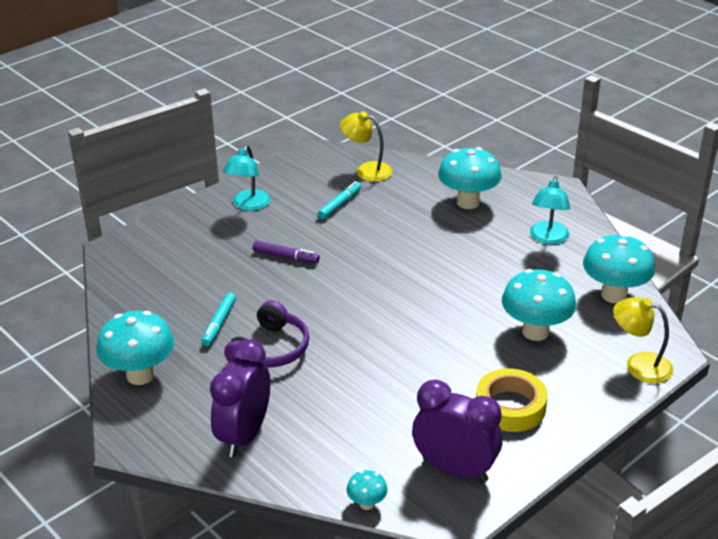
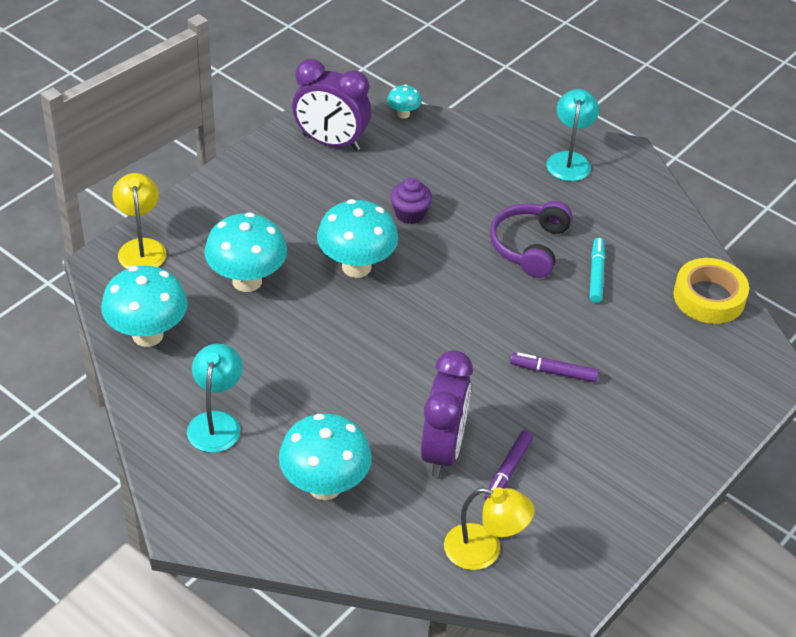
camera: 170 degrees right, 10 degrees up
(140, 375) = (649, 213): turquoise mushroom -> turquoise mushroom (356, 267)
(244, 435) = (525, 162): purple clock -> purple clock (442, 450)
(248, 205) = (635, 462): turquoise lamp -> turquoise lamp (569, 160)
(339, 204) = (508, 471): turquoise marker -> purple marker
(378, 385) = (410, 214): none -> purple cupcake
(510, 406) = (279, 199): yellow tape -> yellow tape (709, 297)
(639, 365) = (141, 248): yellow lamp -> yellow lamp turned 120 degrees counterclockwise

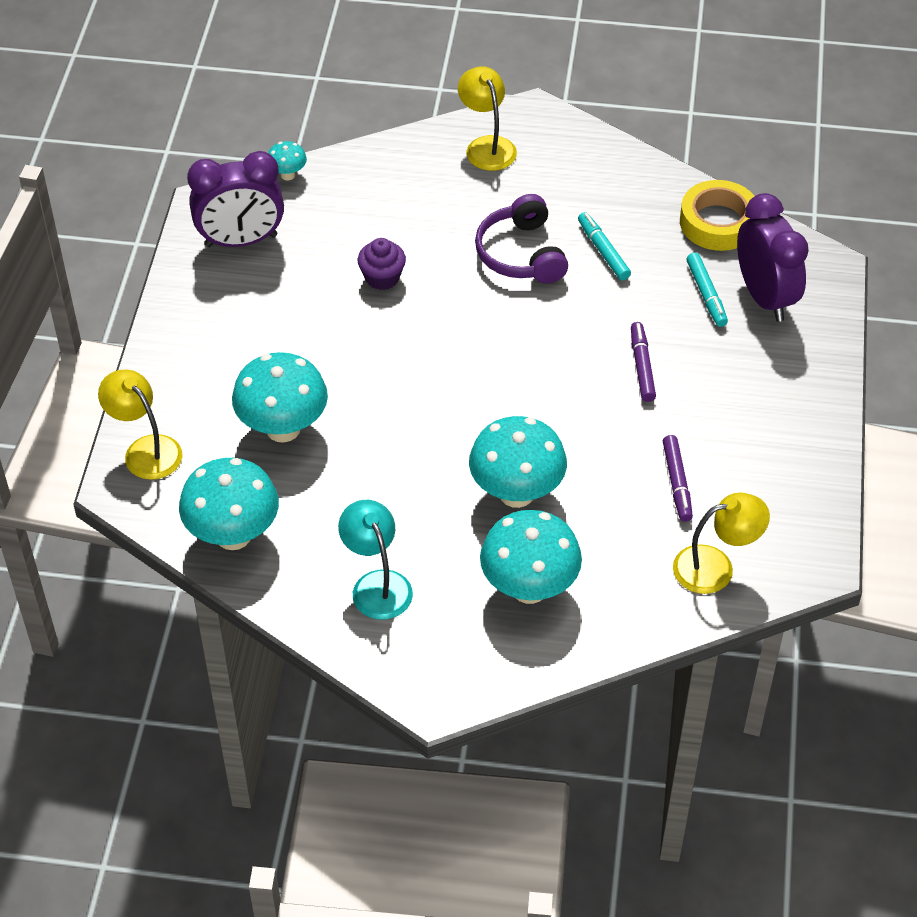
camera: 30 degrees left, 5 degrees up
(356, 267) = (377, 359): turquoise mushroom -> turquoise mushroom (516, 493)
(442, 450) = (605, 495): purple clock -> purple clock (765, 297)
(554, 372) = (642, 367): purple marker -> purple marker turned 105 degrees clockwise
(569, 160) = (487, 146): turquoise lamp -> yellow lamp
(653, 345) = (706, 294): none -> turquoise marker

